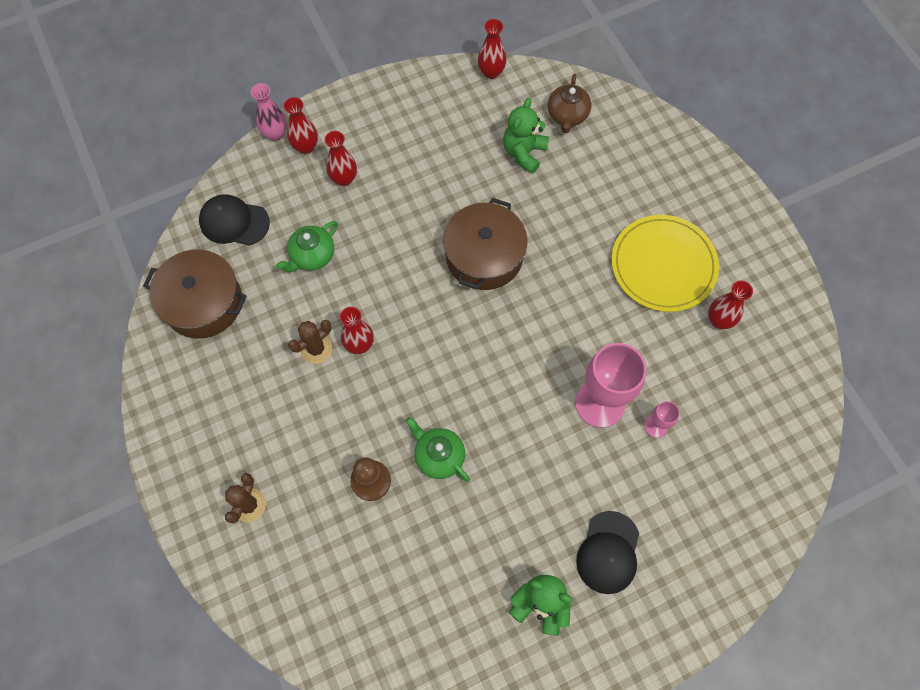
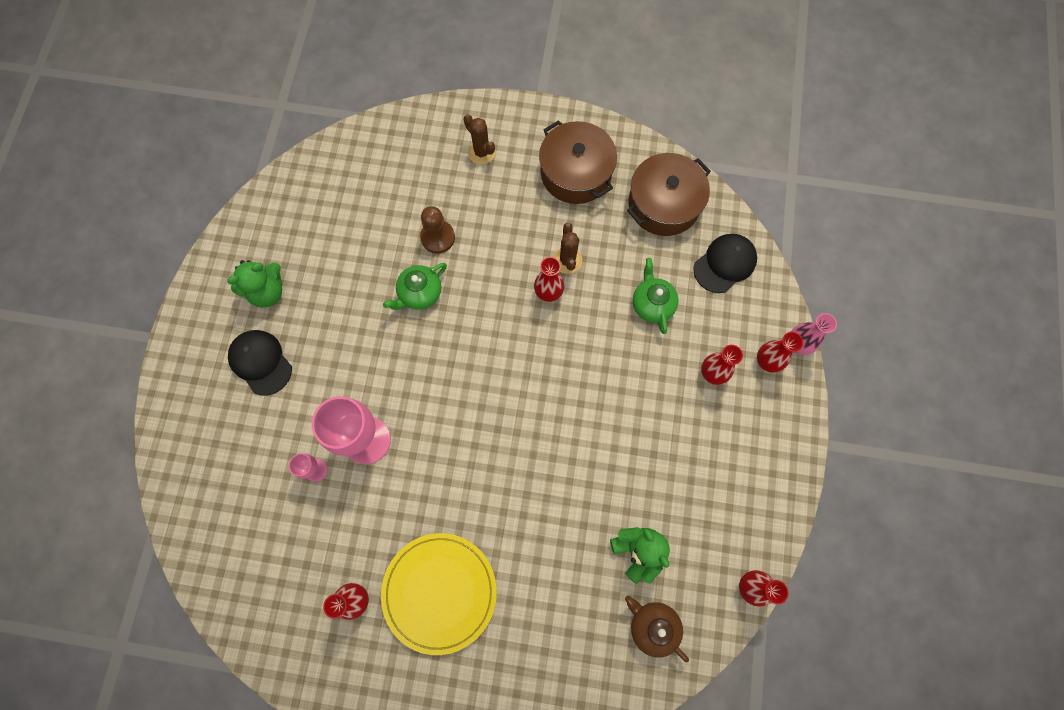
camera: 125 degrees right, 5 degrees up
(438, 456) = (419, 293): green teapot -> green teapot turned 150 degrees clockwise
(484, 256) = (558, 440): brown pot -> brown pot (576, 173)

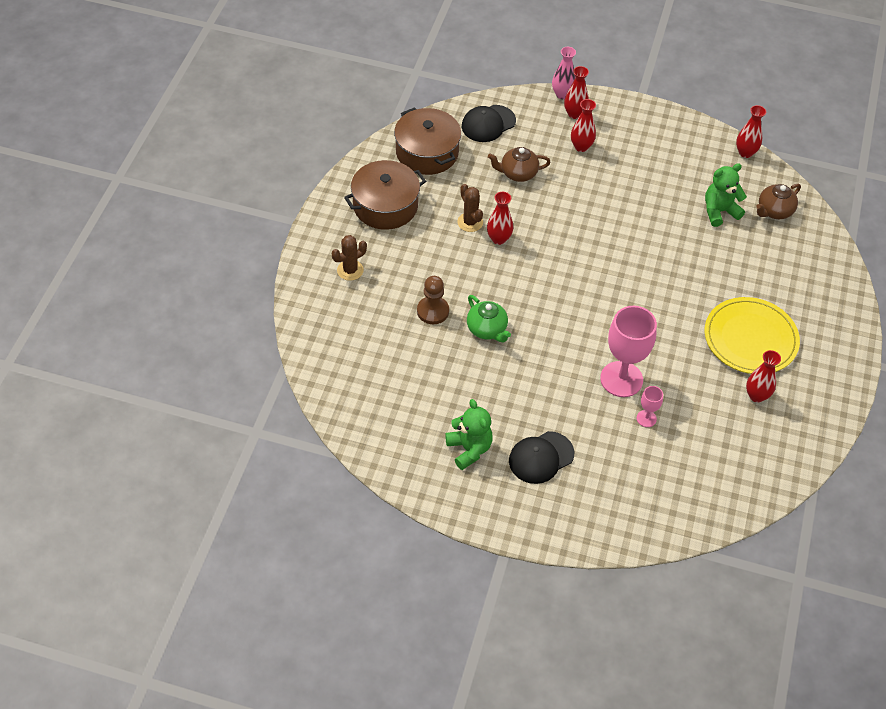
camera: 85 degrees left, 20 degrees down
(567, 260) = (470, 222): brown cactus -> brown cactus turned 60 degrees clockwise
(652, 304) = (518, 173): green teapot -> brown teapot
(725, 264) = (488, 124): black cap -> black cap turned 90 degrees counterclockwise

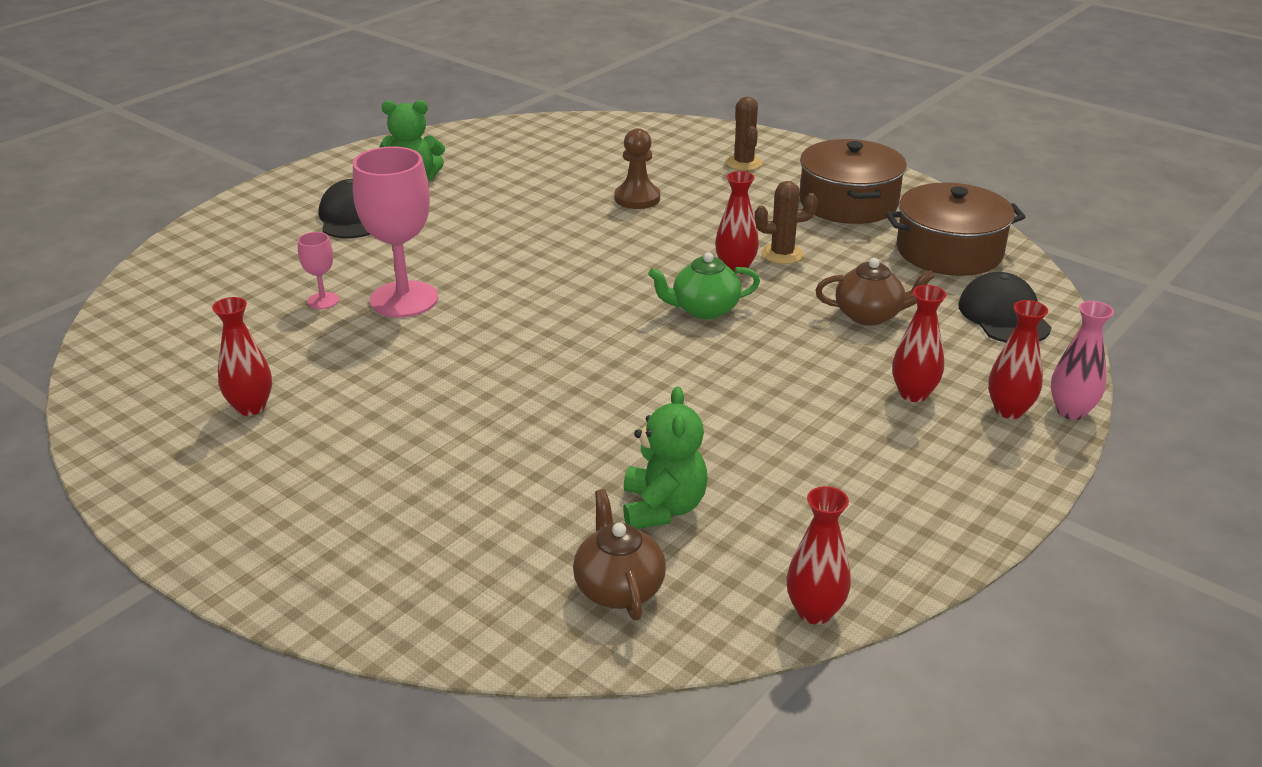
camera: 115 degrees right, 20 degrees down
(487, 329) = (577, 226): green teapot -> green teapot (704, 310)
(518, 173) = (870, 315): brown teapot -> brown teapot turned 75 degrees clockwise
(750, 338) = (356, 440): yellow plate -> none

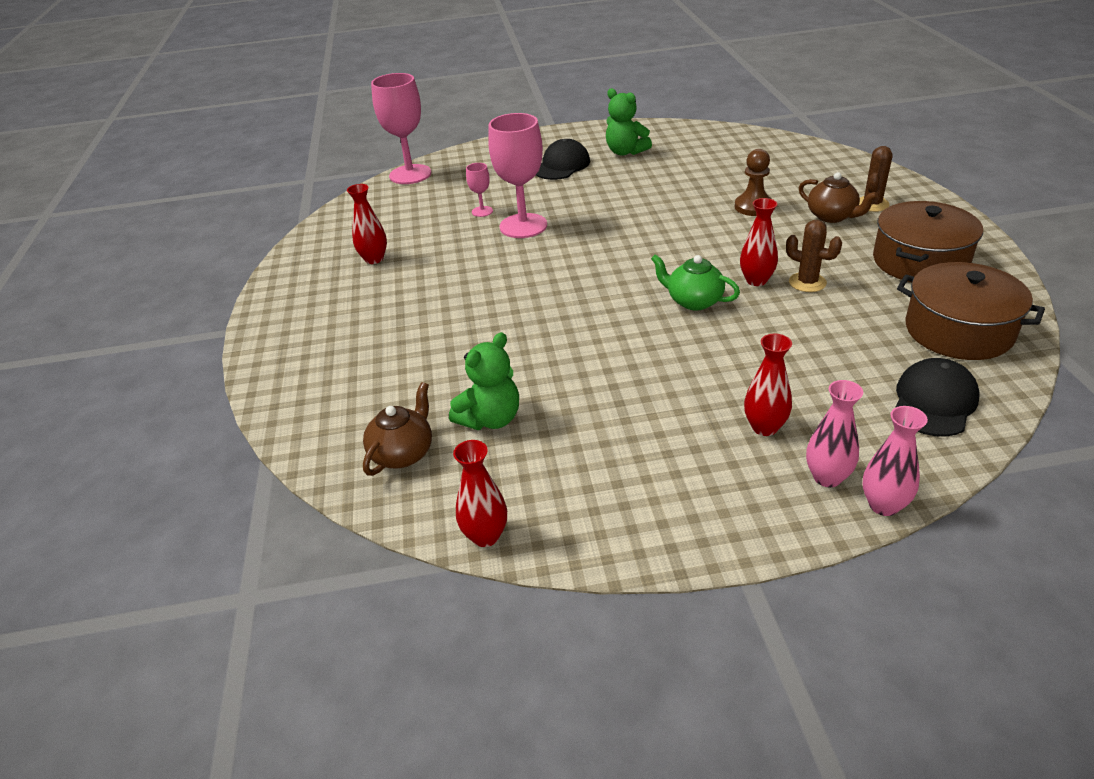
camera: 45 degrees right, 5 degrees up
(142, 289) = (410, 174): none -> pink goblet
(870, 315) = (813, 354): brown teapot -> brown teapot (832, 216)
(1009, 410) = (827, 477): red vase -> pink vase

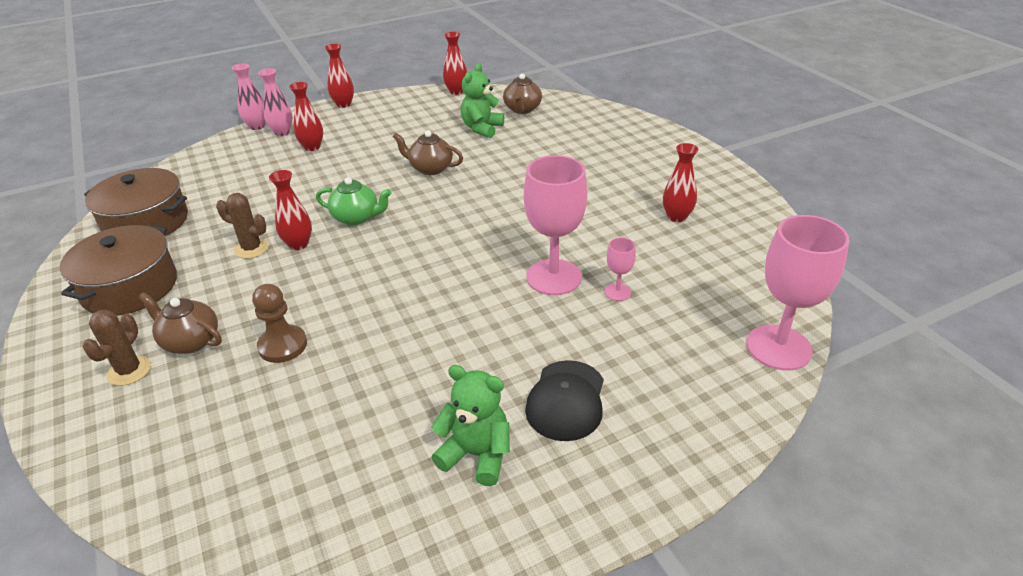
camera: 160 degrees right, 0 degrees up
(592, 355) = (430, 168): none -> brown teapot
(717, 542) = (343, 104): none -> red vase
(934, 402) = (199, 173): black cap -> none

